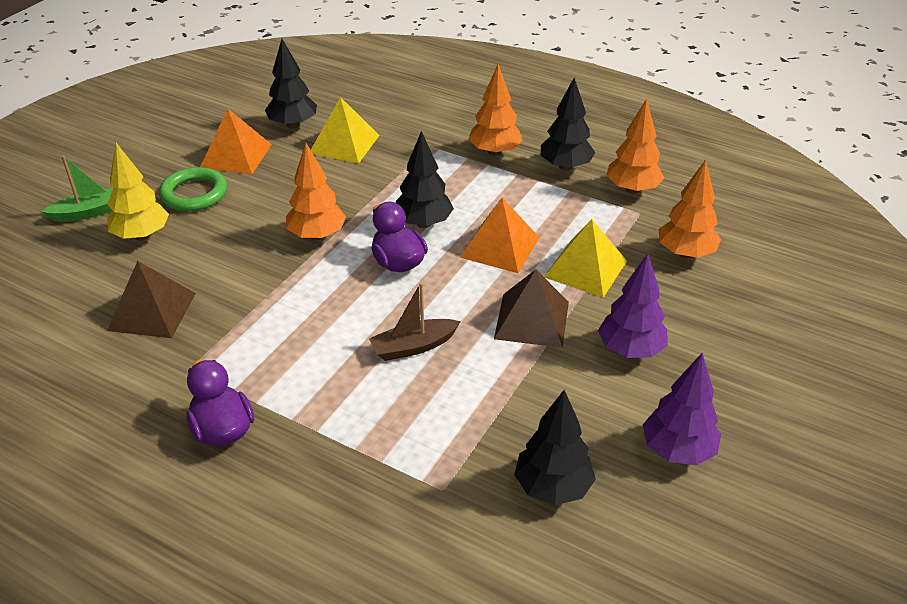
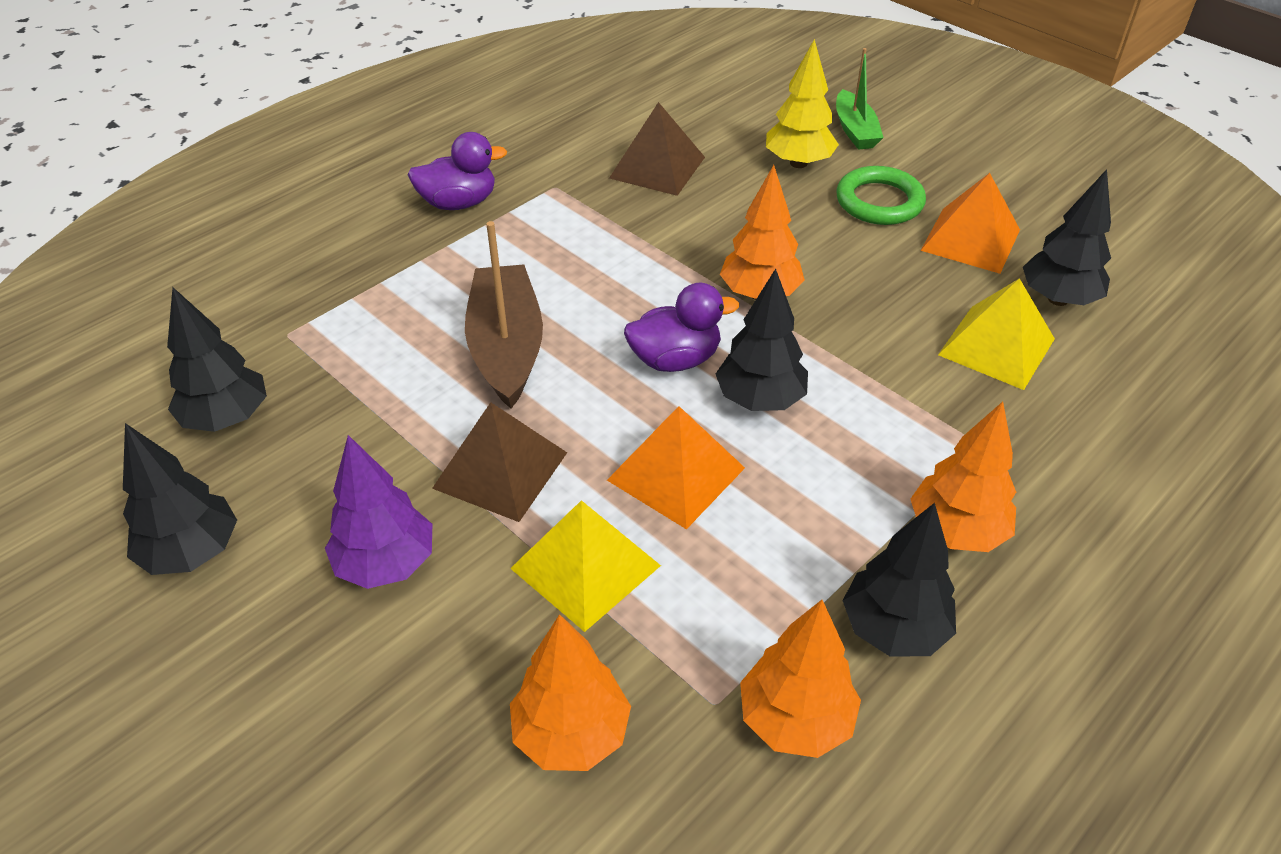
camera: 105 degrees right, 5 degrees up
(413, 347) = (506, 347): brown boat -> brown boat, size x1.62
(677, 450) = (192, 552): purple tree -> black tree

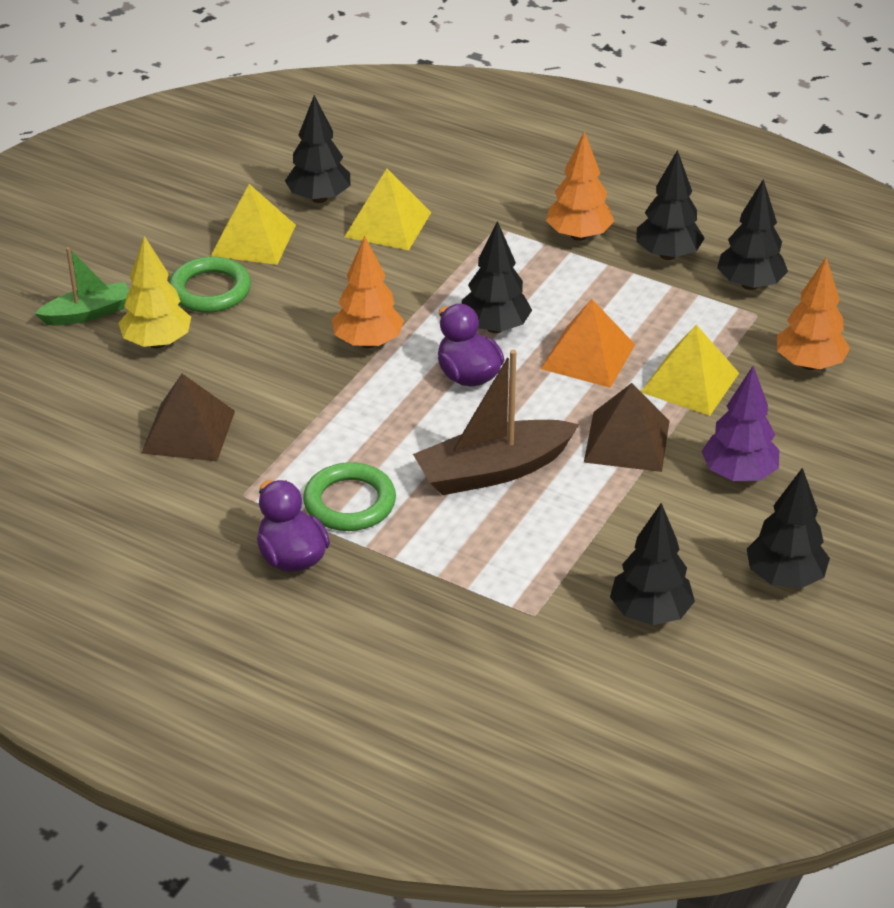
camera: 105 degrees left, 5 degrees down
(511, 245) = (349, 502): none -> green ring
(795, 720) = (750, 284): orange tree -> black tree
(970, 240) = (253, 240): orange pyramid -> yellow pyramid

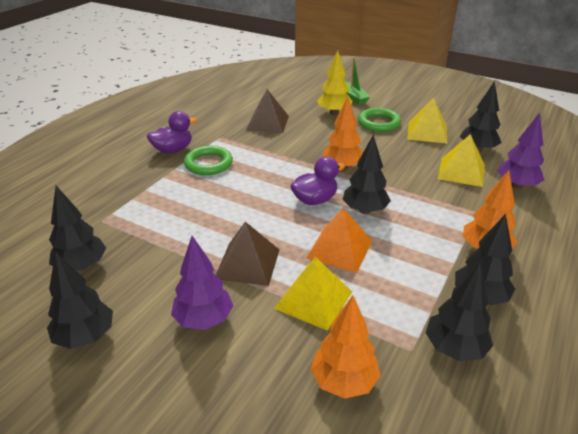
camera: 90 degrees right, 5 degrees down
(428, 182) = (516, 185): none -> purple tree
(493, 471) = (226, 208): brown boat -> none

